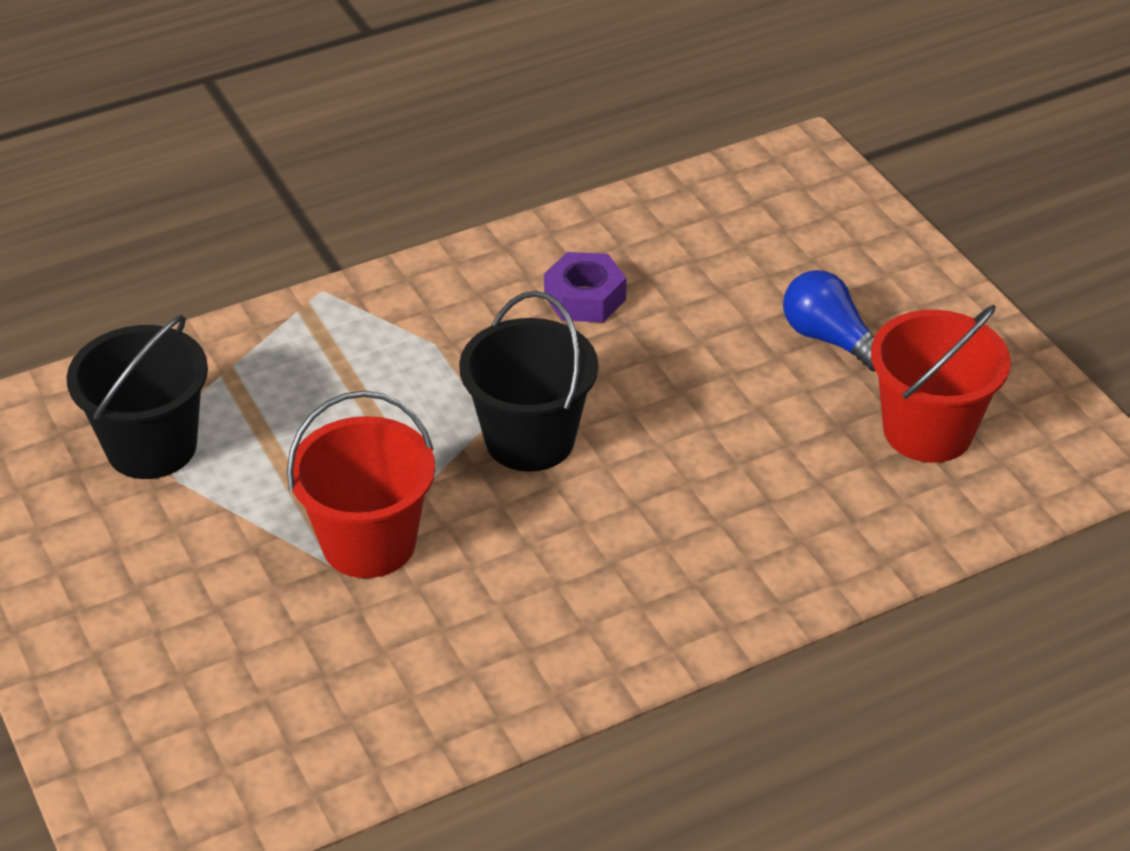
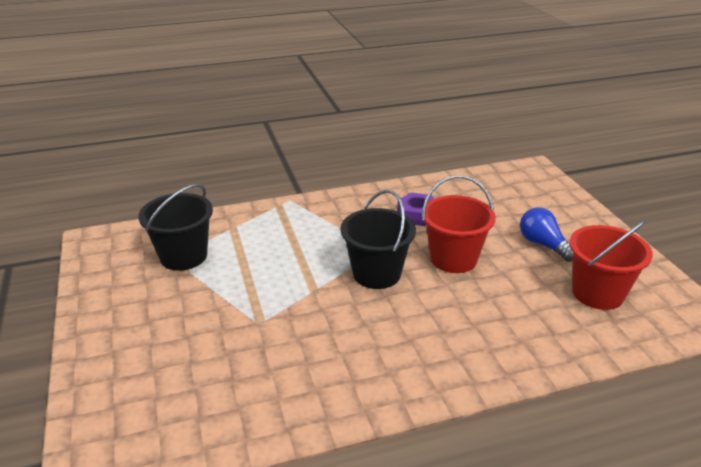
camera: 10 degrees right, 10 degrees down
(369, 543) = (278, 313): red bucket -> red bucket (453, 259)

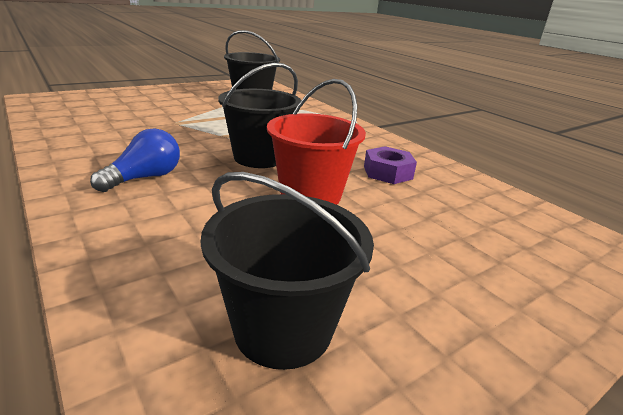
camera: 70 degrees right, 5 degrees down
(543, 245) = (398, 266): blue light bulb -> blue light bulb (144, 178)
(597, 293) = (283, 328): red bucket -> black bucket

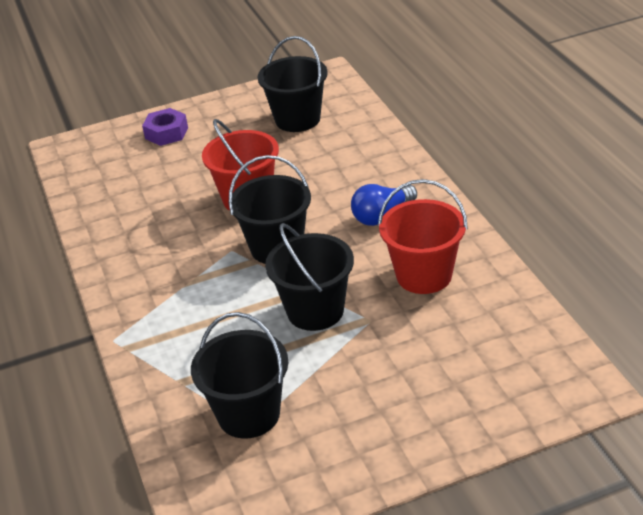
camera: 160 degrees left, 10 degrees up
(119, 139) = (424, 275): none -> red bucket
(217, 127) = (315, 311): none -> black bucket
(387, 172) = (159, 227): purple nut -> purple nut (166, 133)

